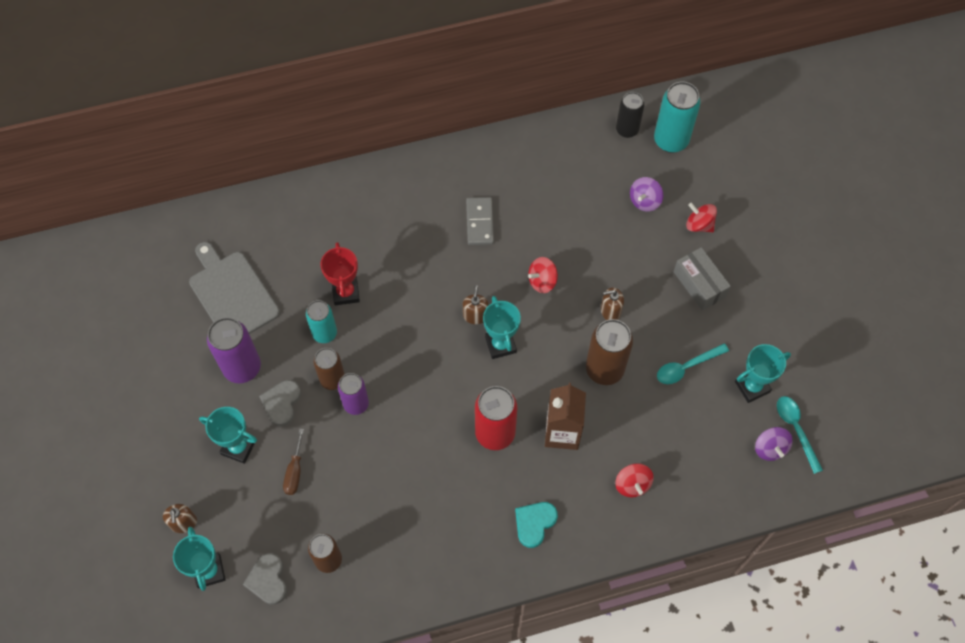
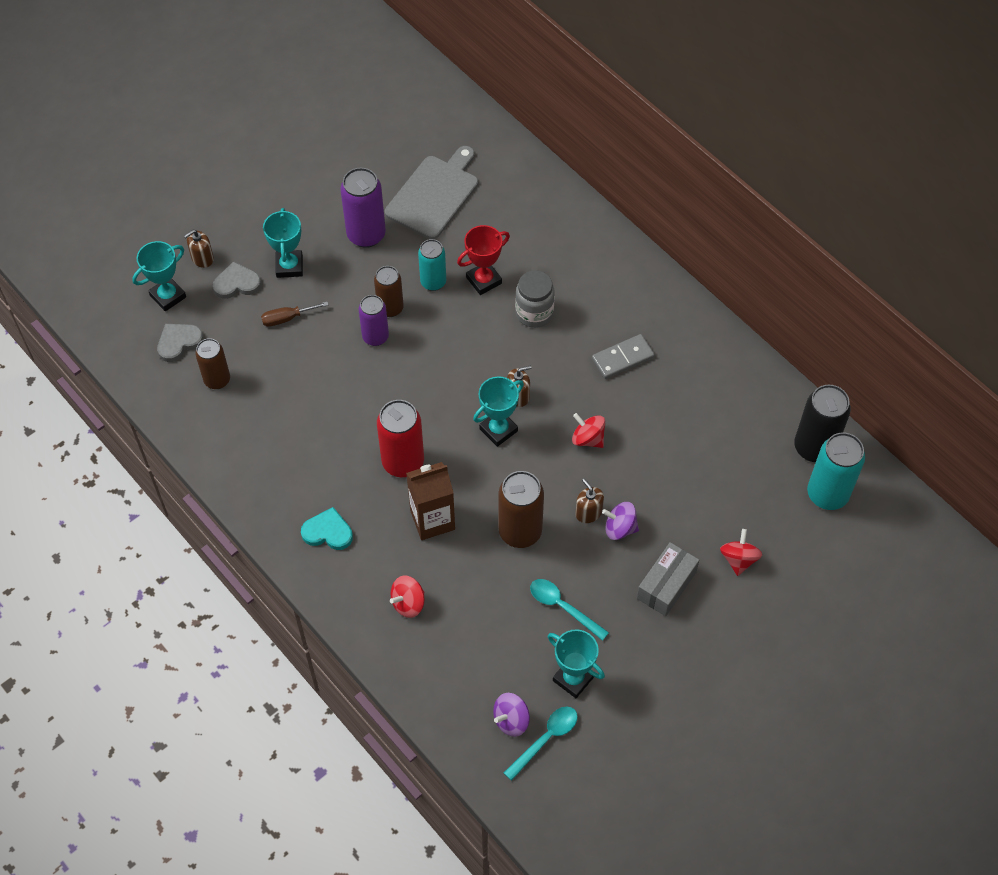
camera: 65 degrees right, 5 degrees down
(281, 403) = (347, 279): grey heart -> grey heart (237, 283)
(400, 268) = (534, 313): none -> grey jar
(627, 130) = (814, 447): black can -> black can, size x1.52
(644, 201) = (736, 497): purple spinning top -> purple spinning top (620, 528)

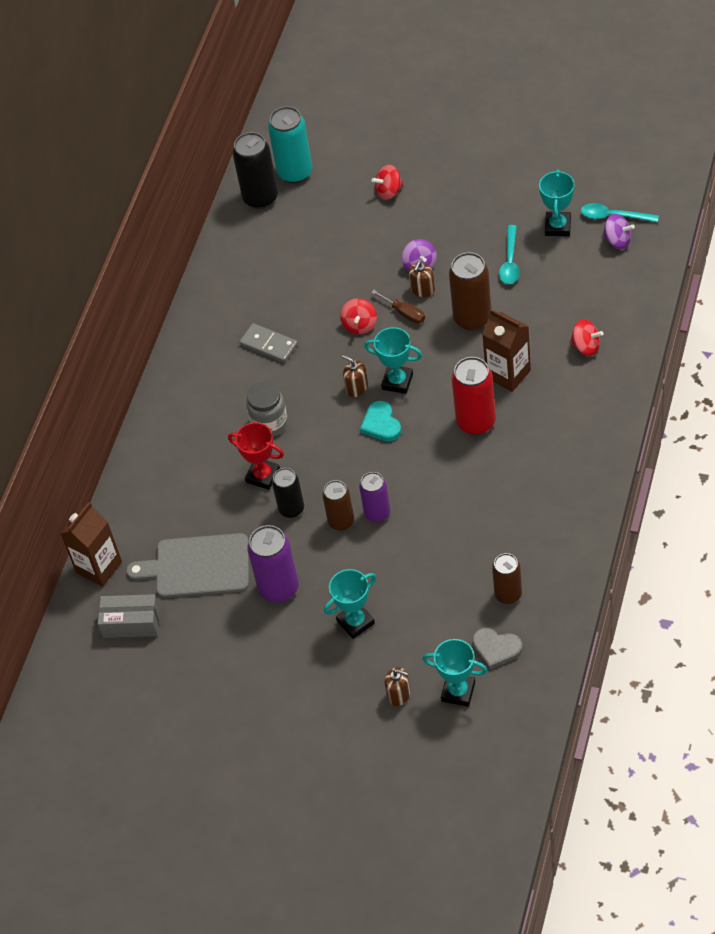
camera: 115 degrees left, 5 degrees down
(237, 283) = (403, 649): grey heart -> none
(287, 318) = (409, 587): brown screwdriver -> brown screwdriver (404, 313)
(328, 532) = (574, 429): turquoise heart -> turquoise heart (381, 424)
(433, 282) = (291, 509): turquoise can -> black can
(490, 135) = (99, 567): none -> brown carton
(666, 585) = (443, 217): grey box -> grey box (131, 623)

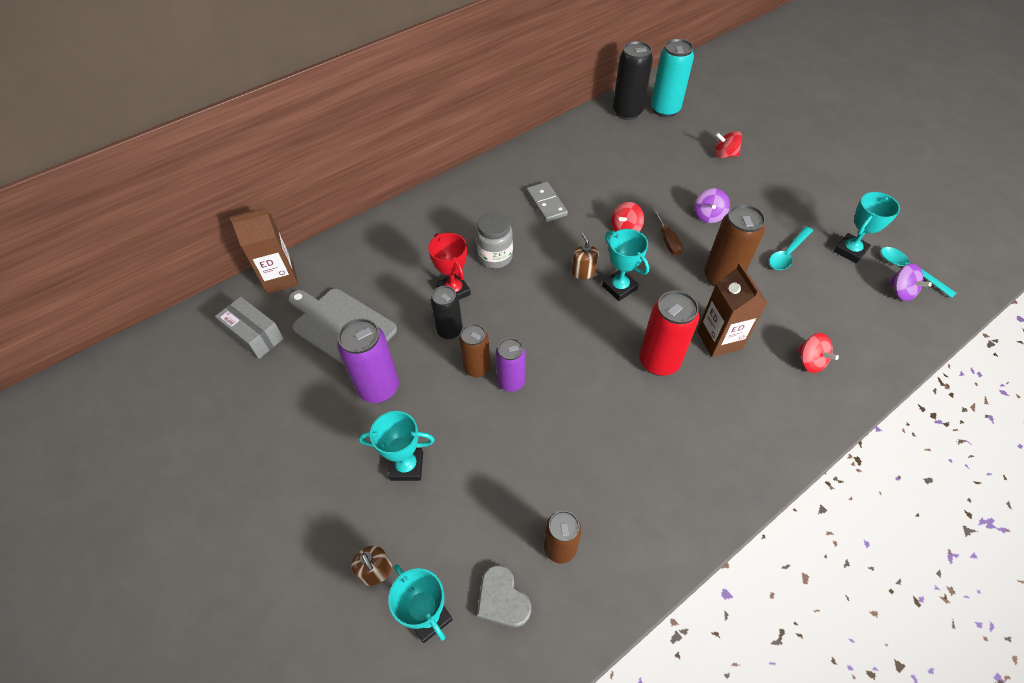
camera: 30 degrees right, 0 degrees up
(381, 424) = (578, 311): turquoise heart -> none
(422, 289) = (696, 233): brown soap dispenser -> none

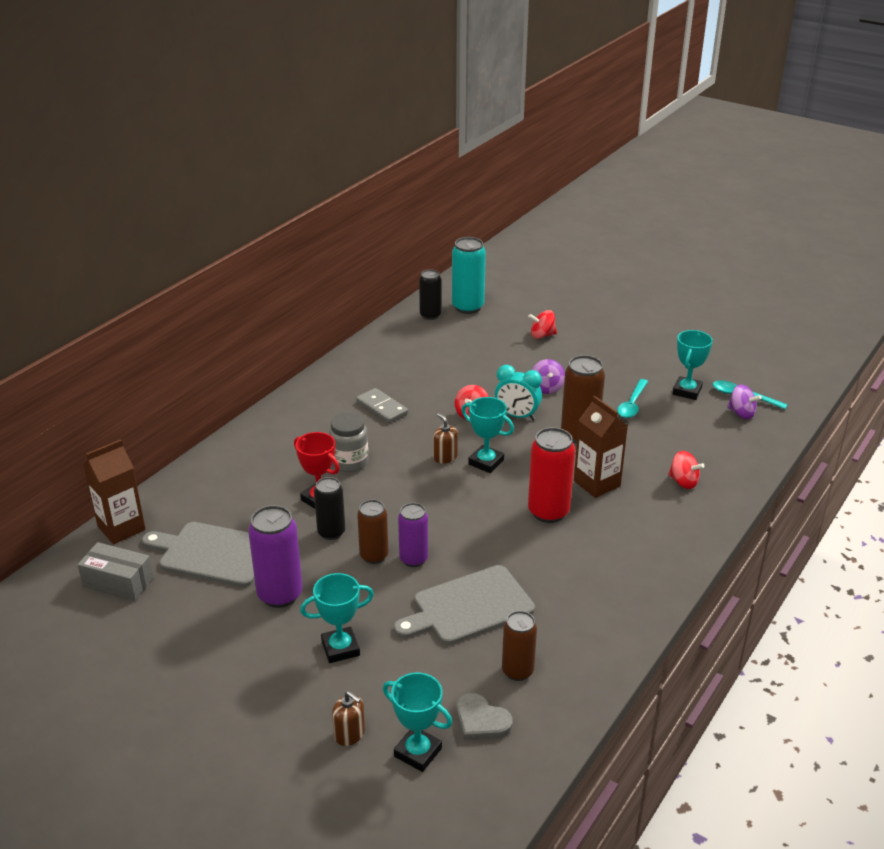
camera: 20 degrees left, 20 degrees down
(541, 454) = (469, 607): none -> grey cutting board
(627, 112) = (430, 315): black can -> black can, size x0.66
(668, 241) = (517, 416): brown screwdriver -> turquoise clock

